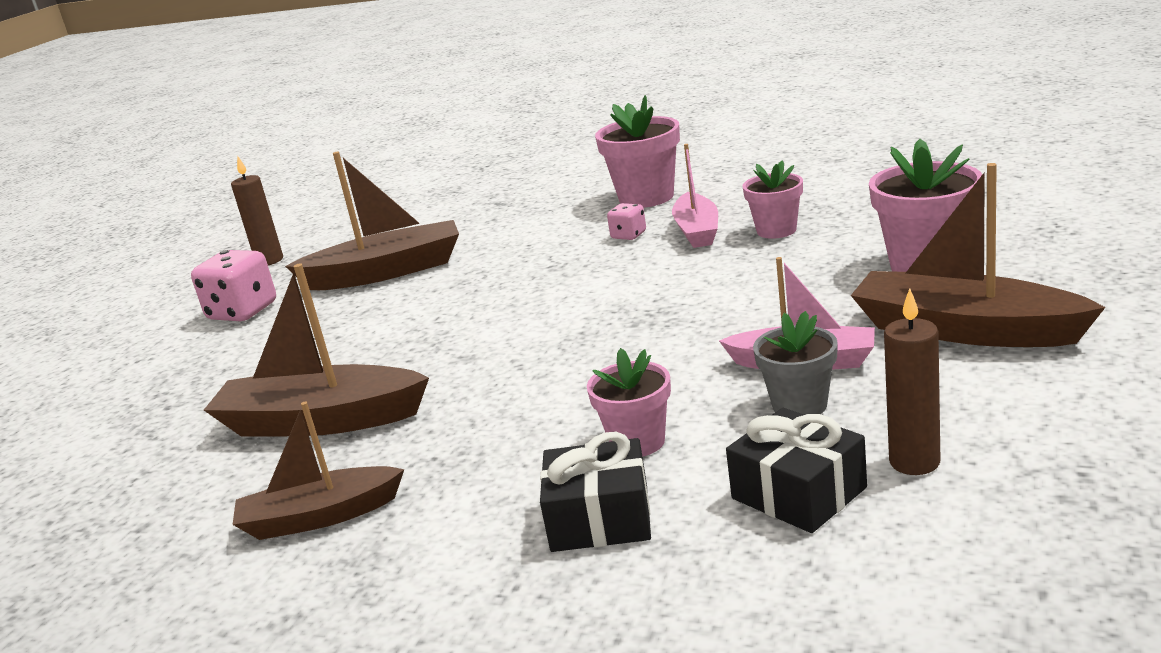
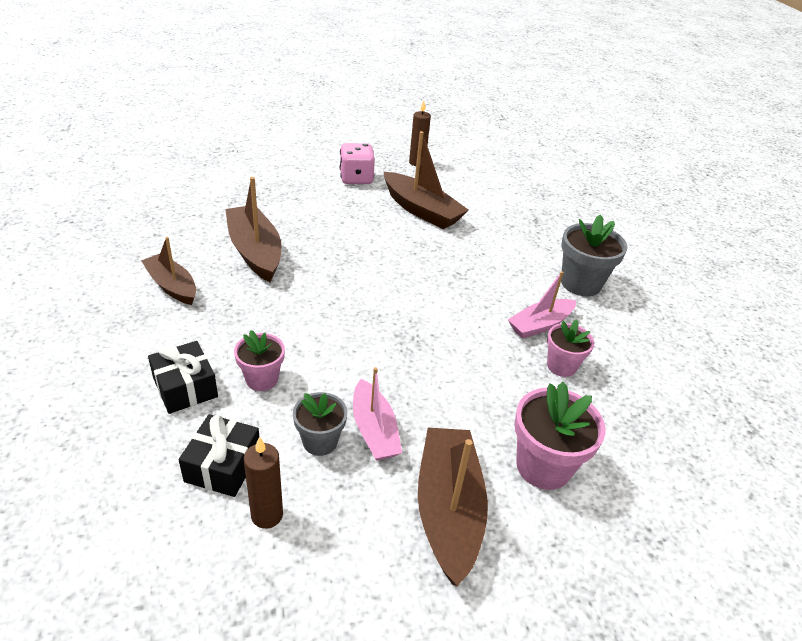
camera: 50 degrees right, 15 degrees up
(628, 235) = (517, 294): pink dice -> none
(646, 197) = (580, 283): pink flower pot -> grey flower pot

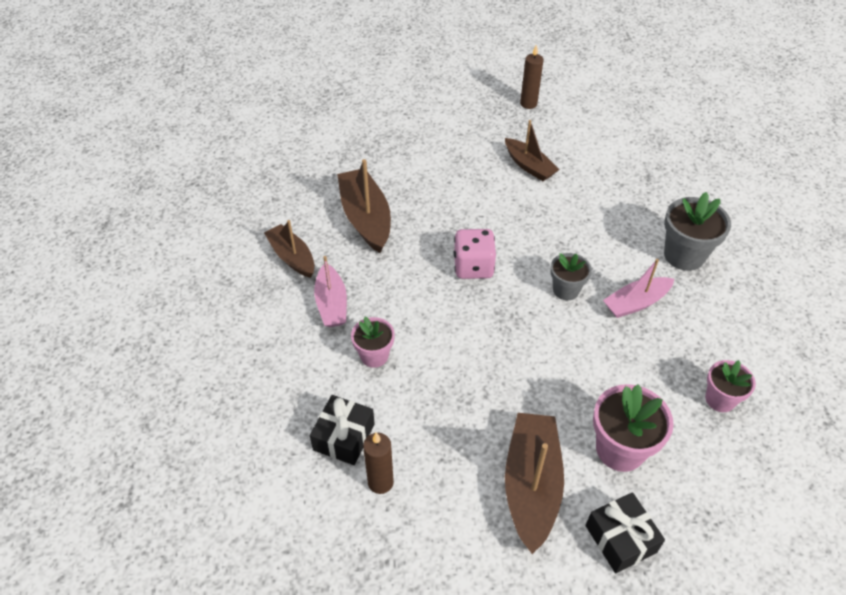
camera: 10 degrees right, 10 degrees up
(185, 387) = (309, 362): black gift -> black gift (620, 539)
(320, 441) = (424, 418): grey flower pot -> grey flower pot (566, 290)
(356, 178) = (464, 126): pink dice -> pink dice (473, 267)
(374, 430) = (471, 409): pink boat -> pink boat (332, 304)
(421, 210) = (529, 166): brown boat -> brown boat, size x0.65
(561, 366) = (651, 348): pink flower pot -> pink flower pot (720, 399)

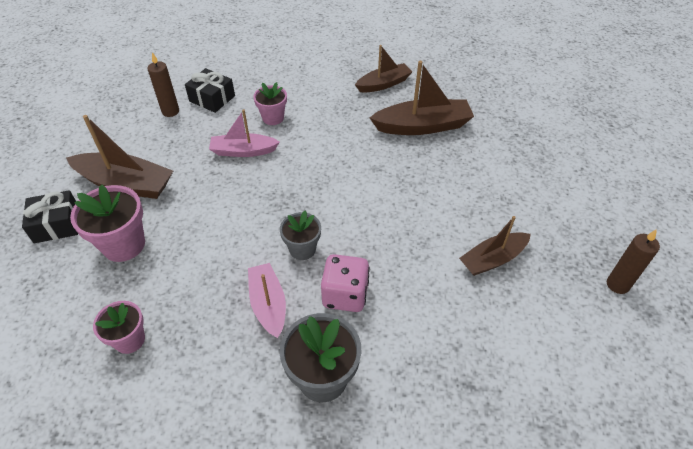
camera: 100 degrees right, 0 degrees up
(332, 304) = (330, 101): pink boat -> pink boat (243, 151)
(473, 267) = (348, 187): pink dice -> pink dice (345, 295)

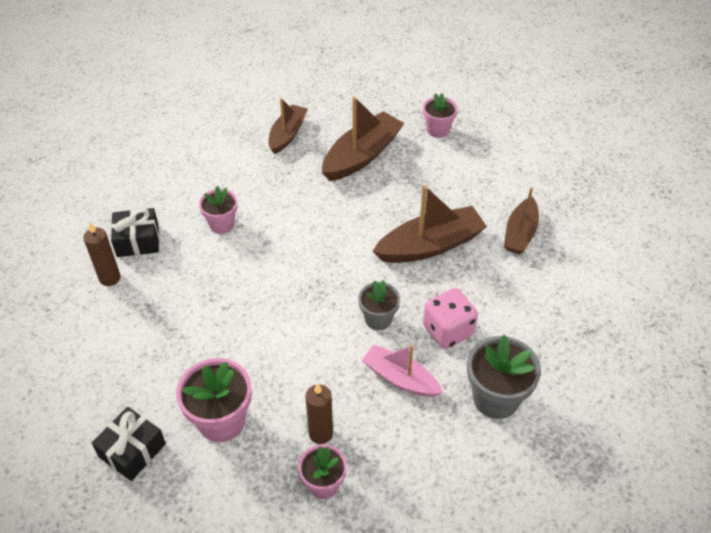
camera: 40 degrees left, 0 degrees up
(126, 184) = (153, 371): brown boat -> brown boat (430, 245)
(243, 151) = (231, 271): pink boat -> none
(506, 140) = (438, 130): none -> pink flower pot
(617, 284) = (611, 198): brown candle -> brown candle (320, 433)

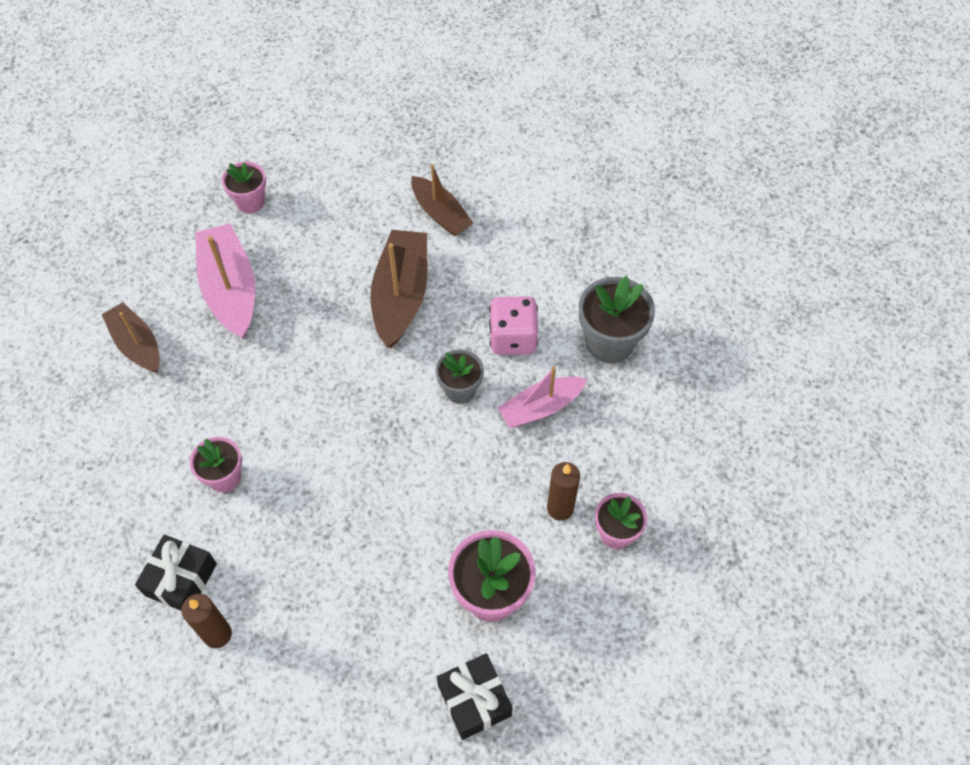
camera: 60 degrees left, 10 degrees up
(362, 155) = (230, 289): brown boat -> pink boat

